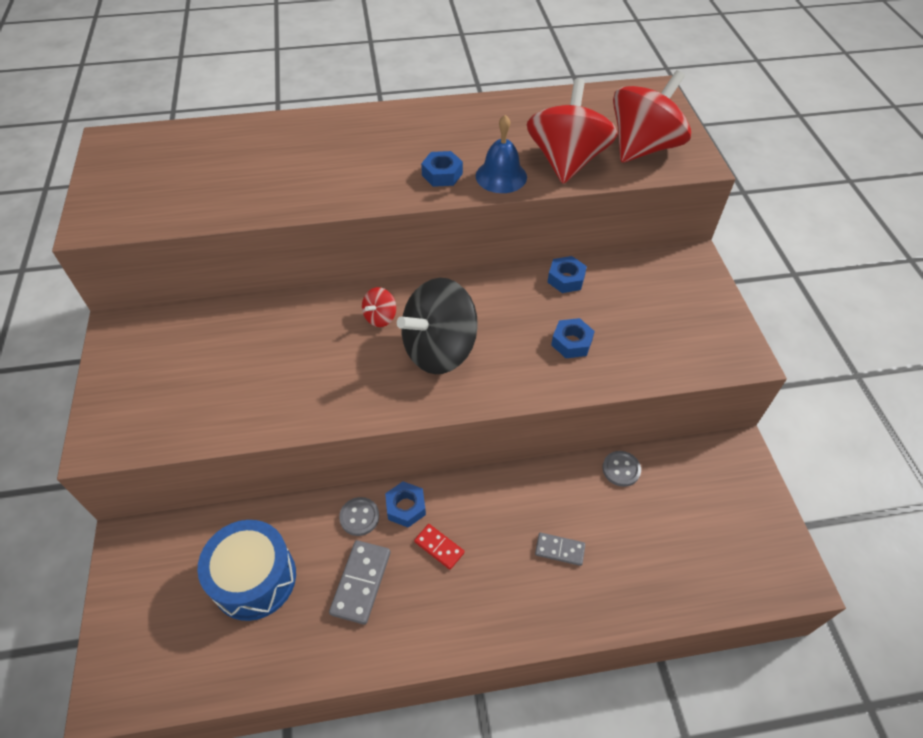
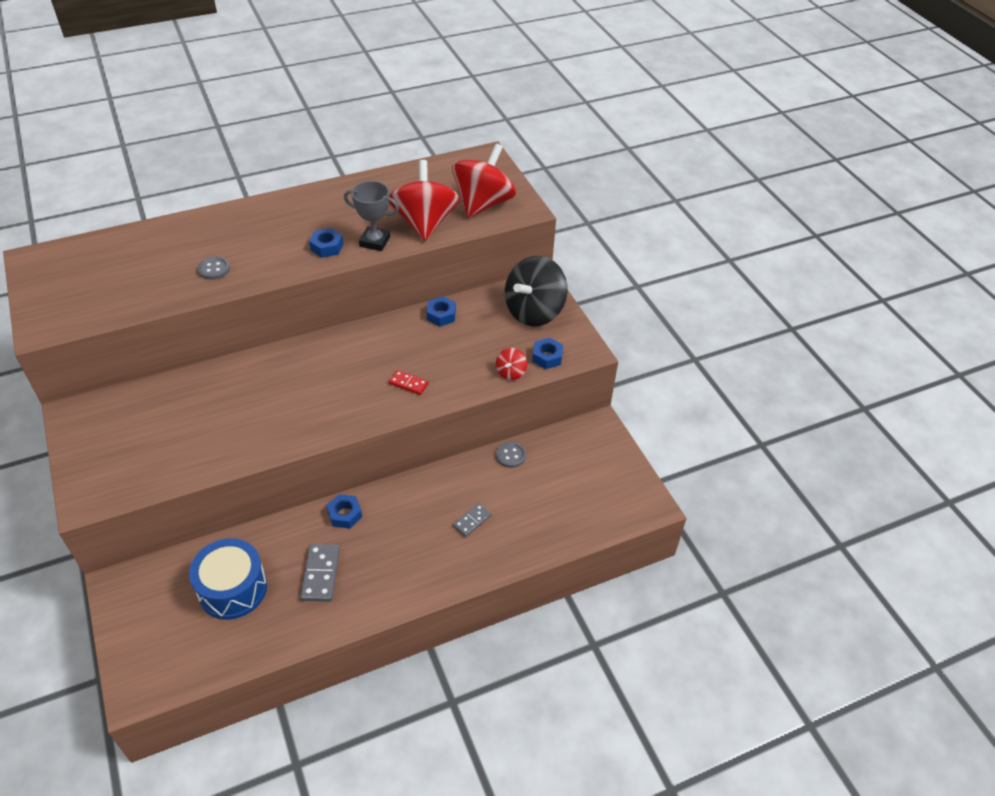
camera: 15 degrees left, 5 degrees down
(359, 517) = (308, 529): grey button -> grey button (214, 269)
(380, 317) = (296, 368): red spinning top -> red spinning top (511, 372)
(439, 349) = (350, 385): black spinning top -> black spinning top (534, 311)
(439, 547) = (377, 537): red domino -> red domino (408, 384)
(501, 176) = (374, 242): blue bell -> grey trophy
(559, 550) = (472, 521): grey domino -> grey domino turned 45 degrees counterclockwise
(571, 342) = (453, 362): blue nut -> blue nut (547, 357)

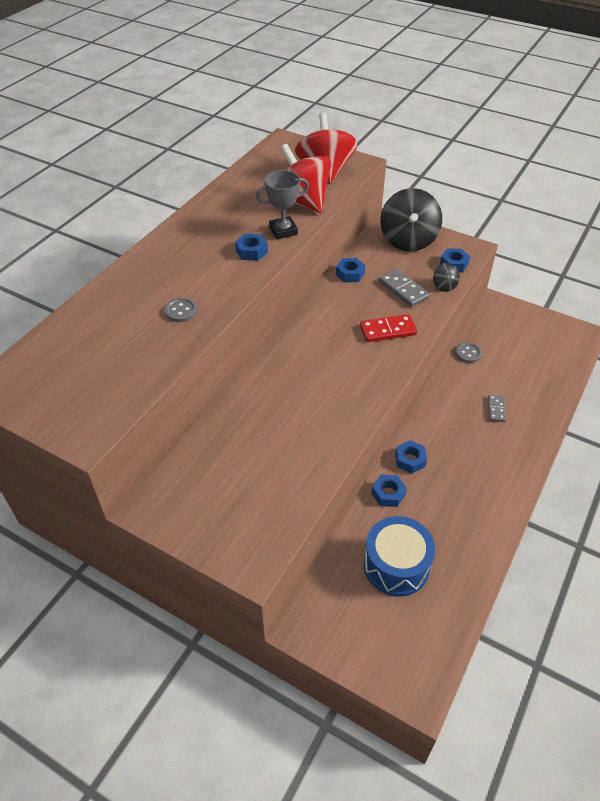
camera: 35 degrees left, 0 degrees up
(294, 529) = (388, 493): none -> blue nut
(321, 574) = (444, 511): grey domino -> grey domino (403, 290)
(408, 384) = (388, 330): red domino -> red domino, size x1.58
(511, 372) = (444, 286): red spinning top -> black spinning top

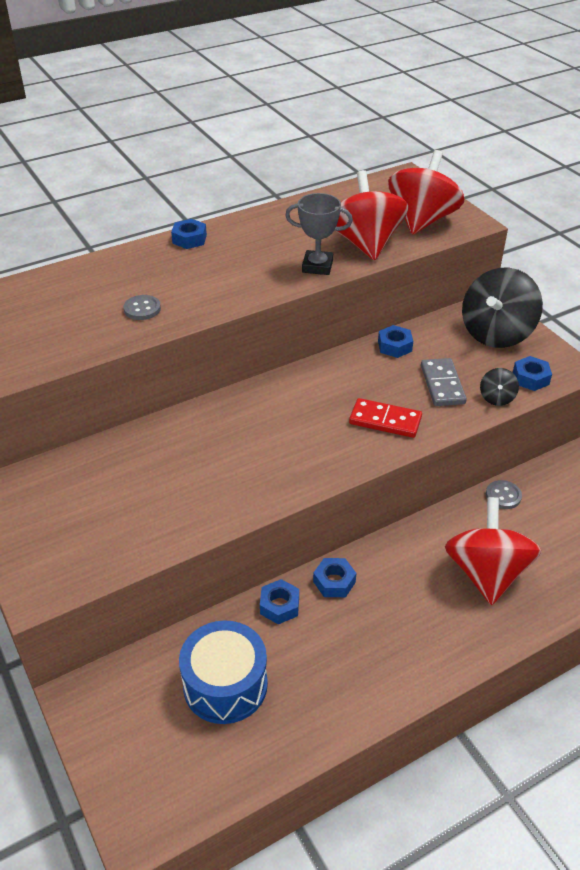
camera: 30 degrees right, 5 degrees down
(251, 251) = (265, 276): blue nut -> blue nut (189, 239)
(496, 409) = (486, 573): grey domino -> red spinning top

